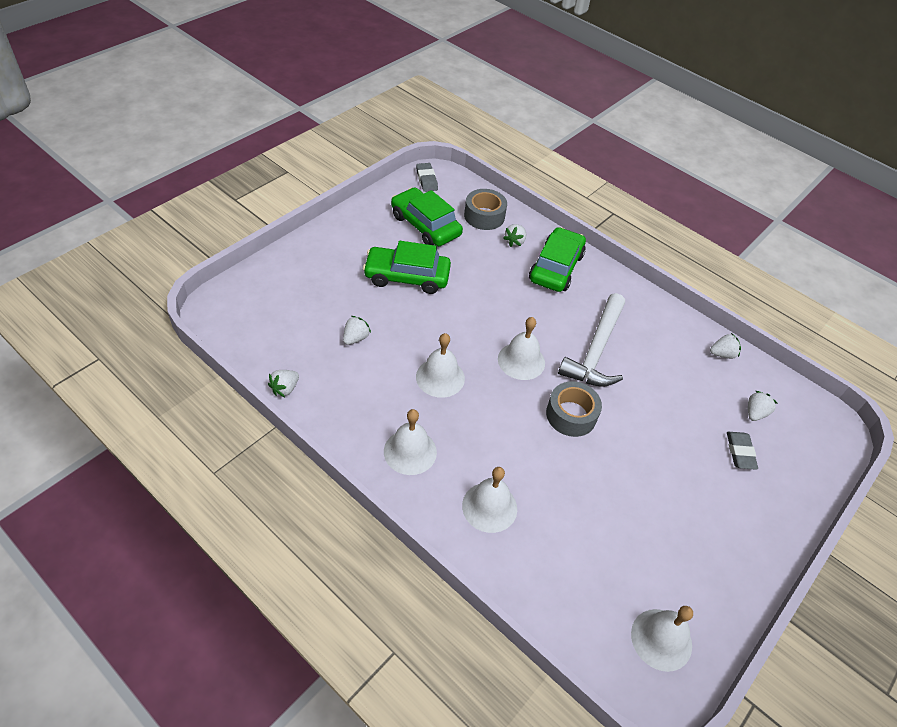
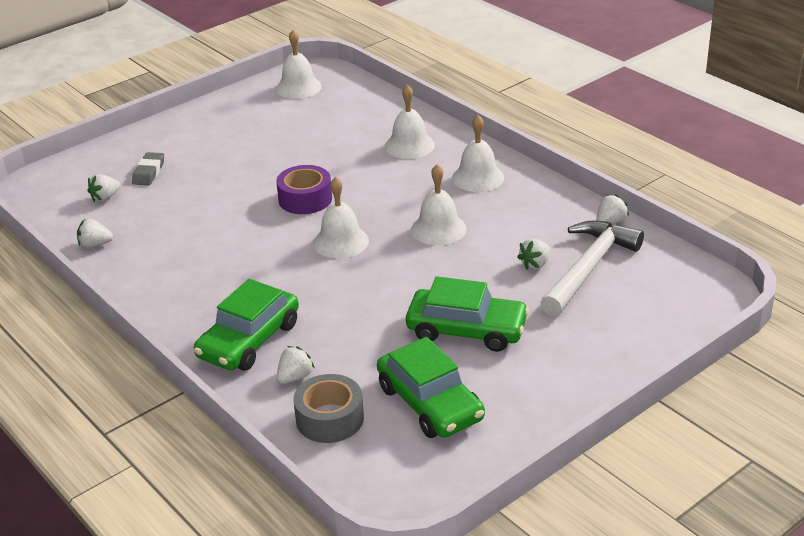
camera: 165 degrees left, 15 degrees down
(426, 180) = (415, 489): grey eraser -> none
(571, 415) = (305, 199): grey tape -> purple tape
(596, 350) = (246, 250): white hammer -> white hammer (588, 268)

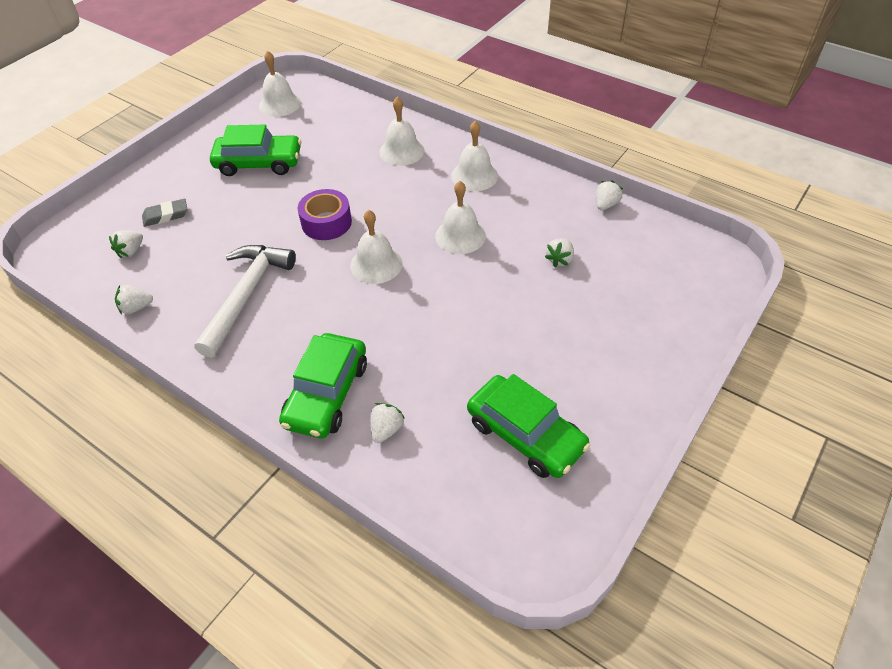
camera: 15 degrees left, 15 degrees up
(148, 172) = (166, 215): grey eraser -> grey eraser turned 75 degrees clockwise
(329, 419) = (437, 473): grey tape -> none
(466, 330) = (527, 343): green car -> green car (259, 163)
(588, 268) = (607, 256): white hammer -> white hammer (246, 295)

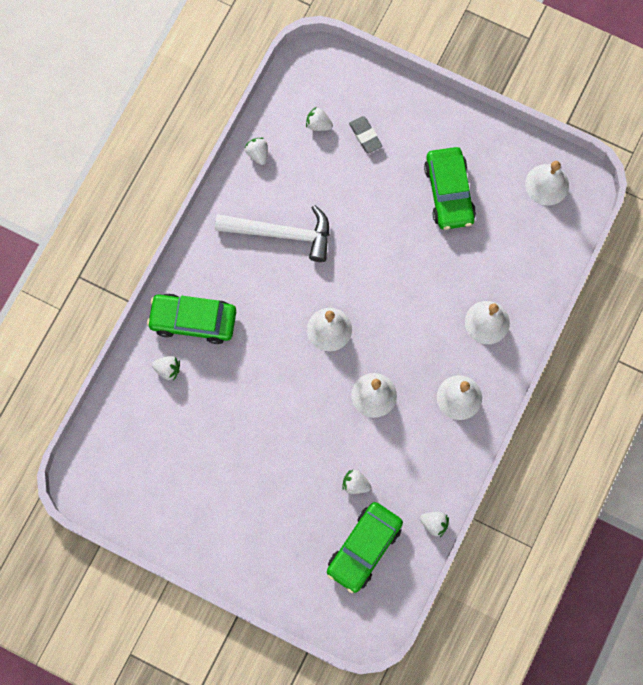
camera: 80 degrees right, 25 degrees up
(326, 222) = (375, 275): purple tape -> none
(525, 434) = (174, 468): green car -> green car (364, 548)

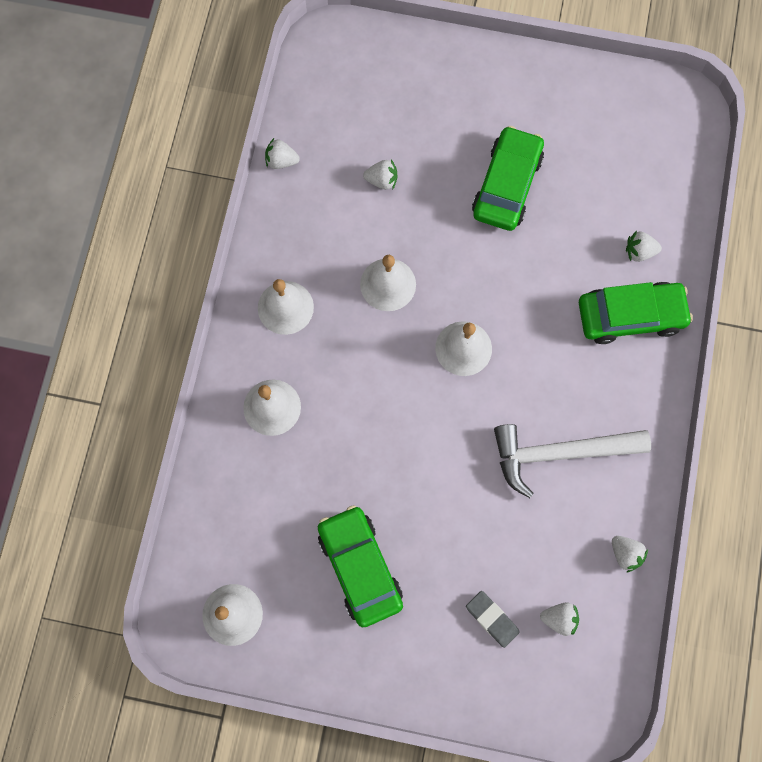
camera: 165 degrees right, 0 degrees up
(364, 548) = (353, 116): green car -> green car (506, 185)

